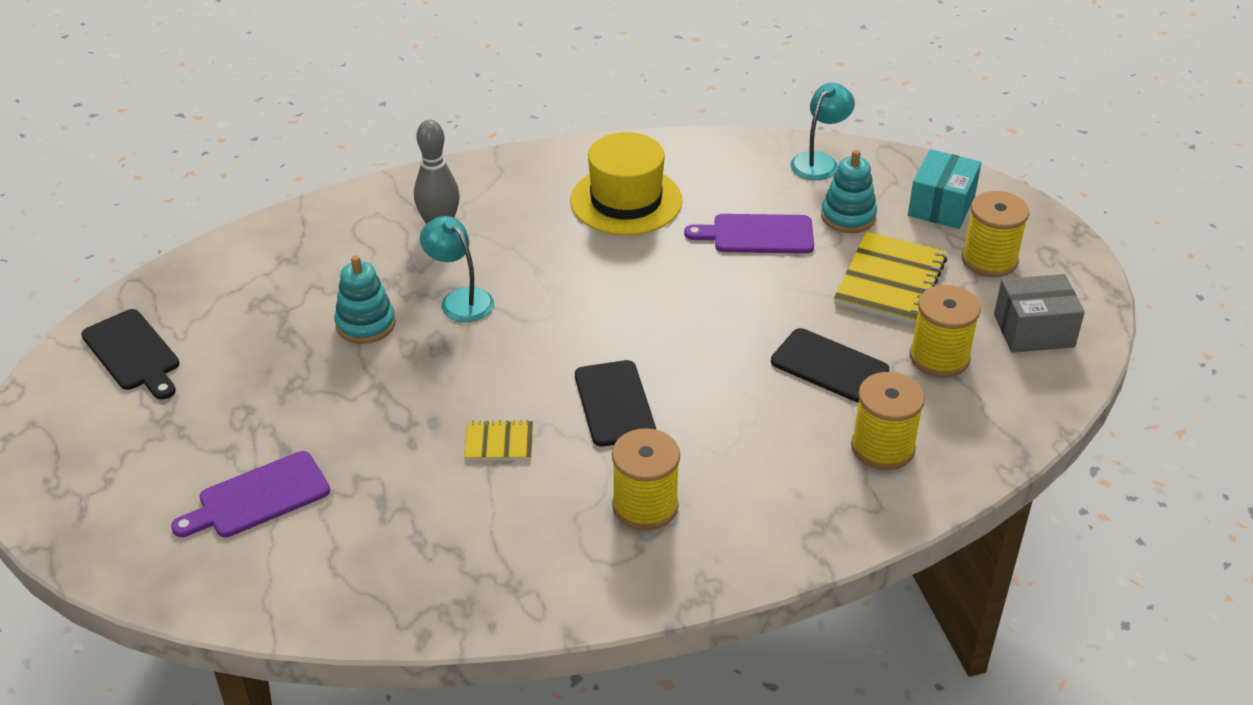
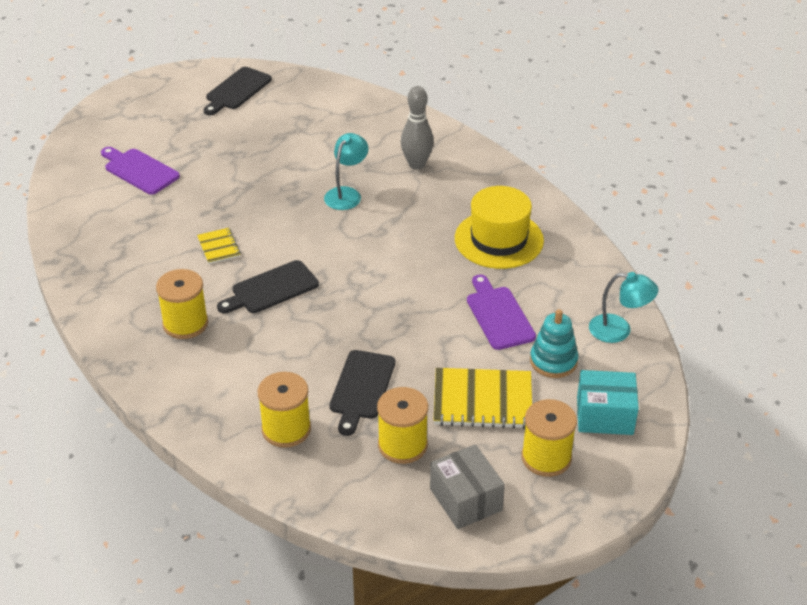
camera: 70 degrees right, 0 degrees up
(365, 324) = (303, 163): turquoise stacking toy -> none

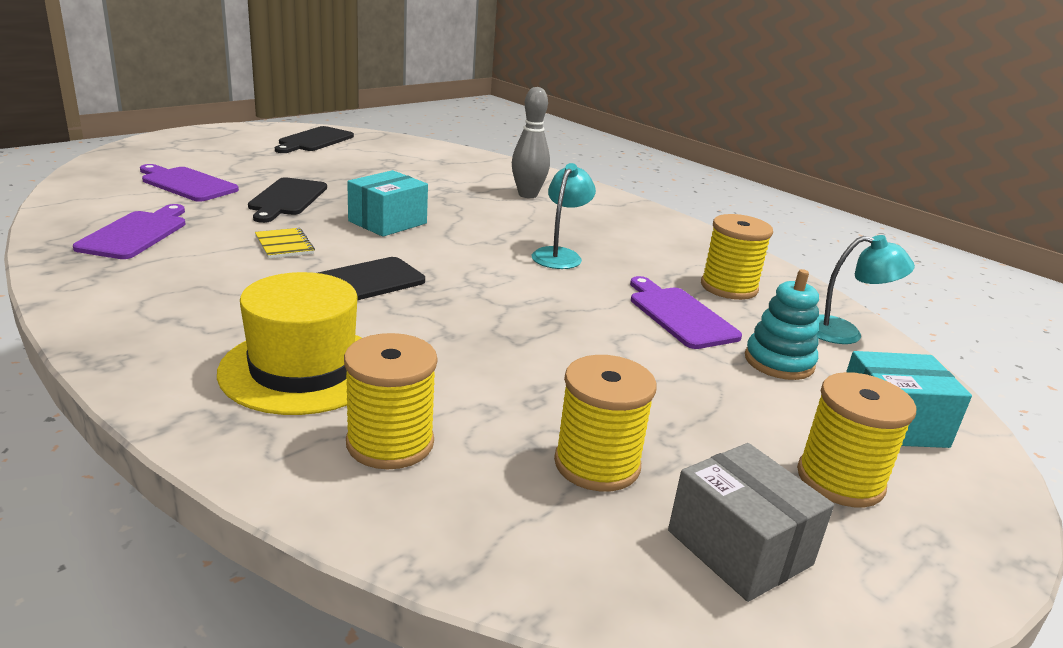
camera: 10 degrees left, 15 degrees down
(114, 239) = (135, 234): none -> purple cutting board
(185, 323) = (225, 314): yellow spool -> yellow spool (729, 287)
(295, 213) = (387, 222): none -> turquoise box
(346, 194) = (450, 211): turquoise lamp -> turquoise lamp (560, 255)
(362, 388) = (509, 389): black cutting board -> black cutting board (287, 199)
(482, 401) = (702, 406): yellow notebook -> none
(499, 239) = (647, 251): yellow hat -> yellow hat (303, 369)

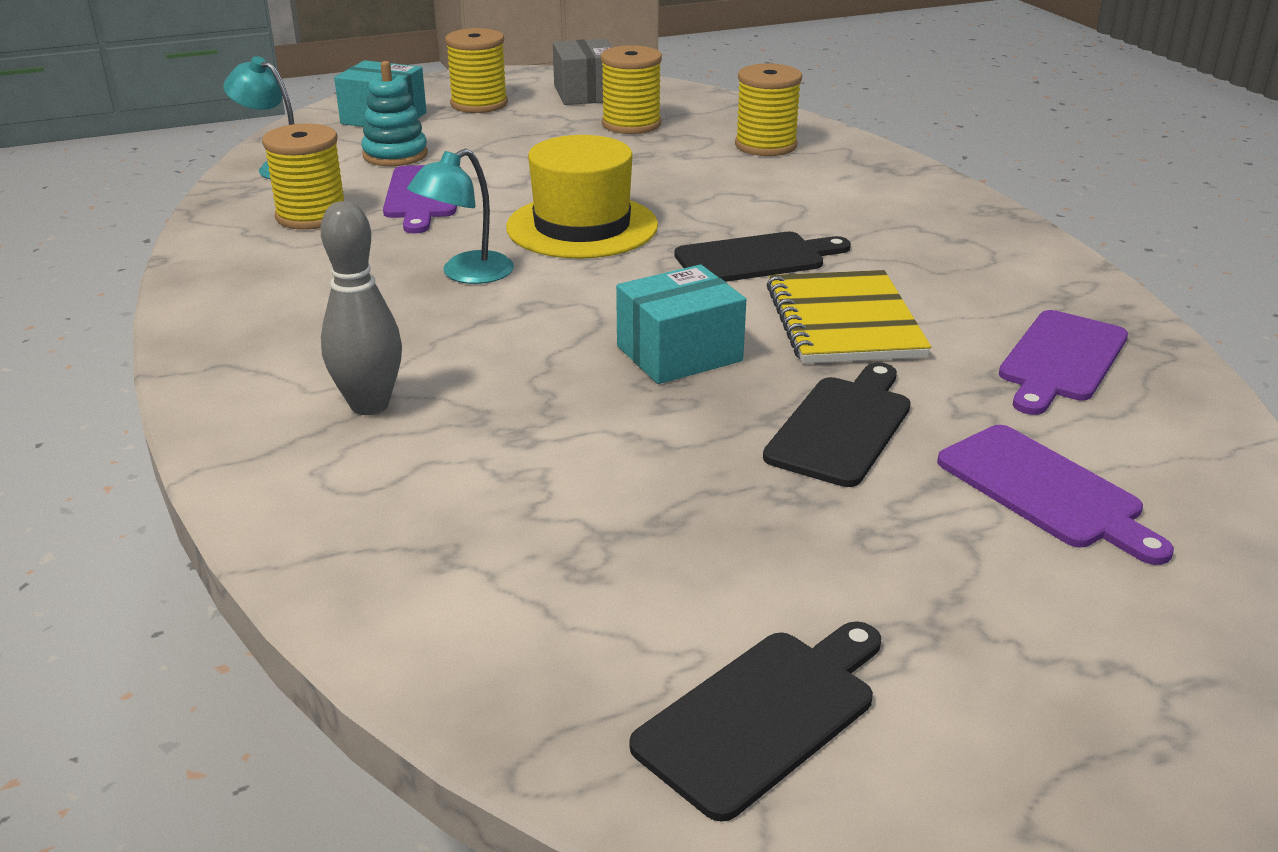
camera: 155 degrees left, 5 degrees up
(284, 245) = (844, 321): yellow notebook -> yellow notebook, size x1.92
(303, 369) = (824, 189): yellow hat -> yellow hat (582, 226)

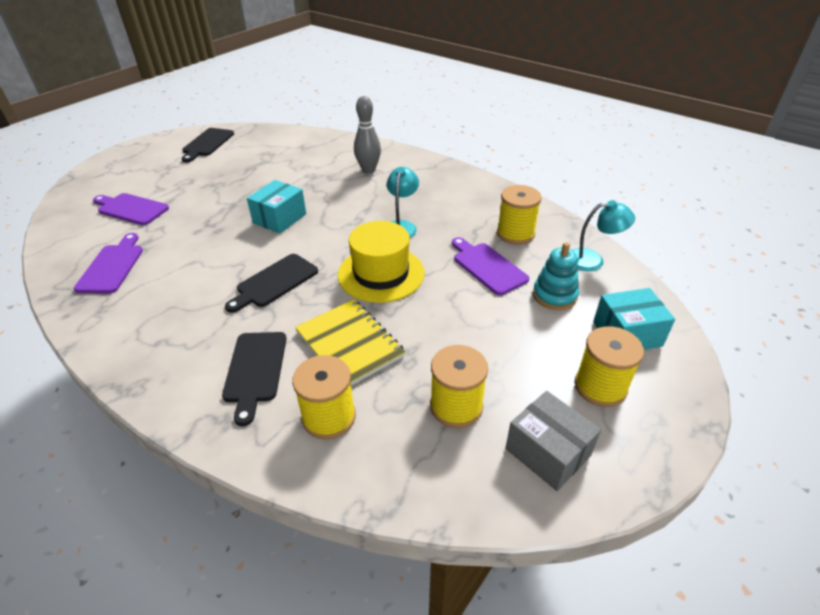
camera: 150 degrees right, 10 degrees up
(841, 427) = (205, 209): black cutting board -> black cutting board (255, 370)
(844, 321) = (216, 256): yellow notebook -> yellow notebook (350, 344)

